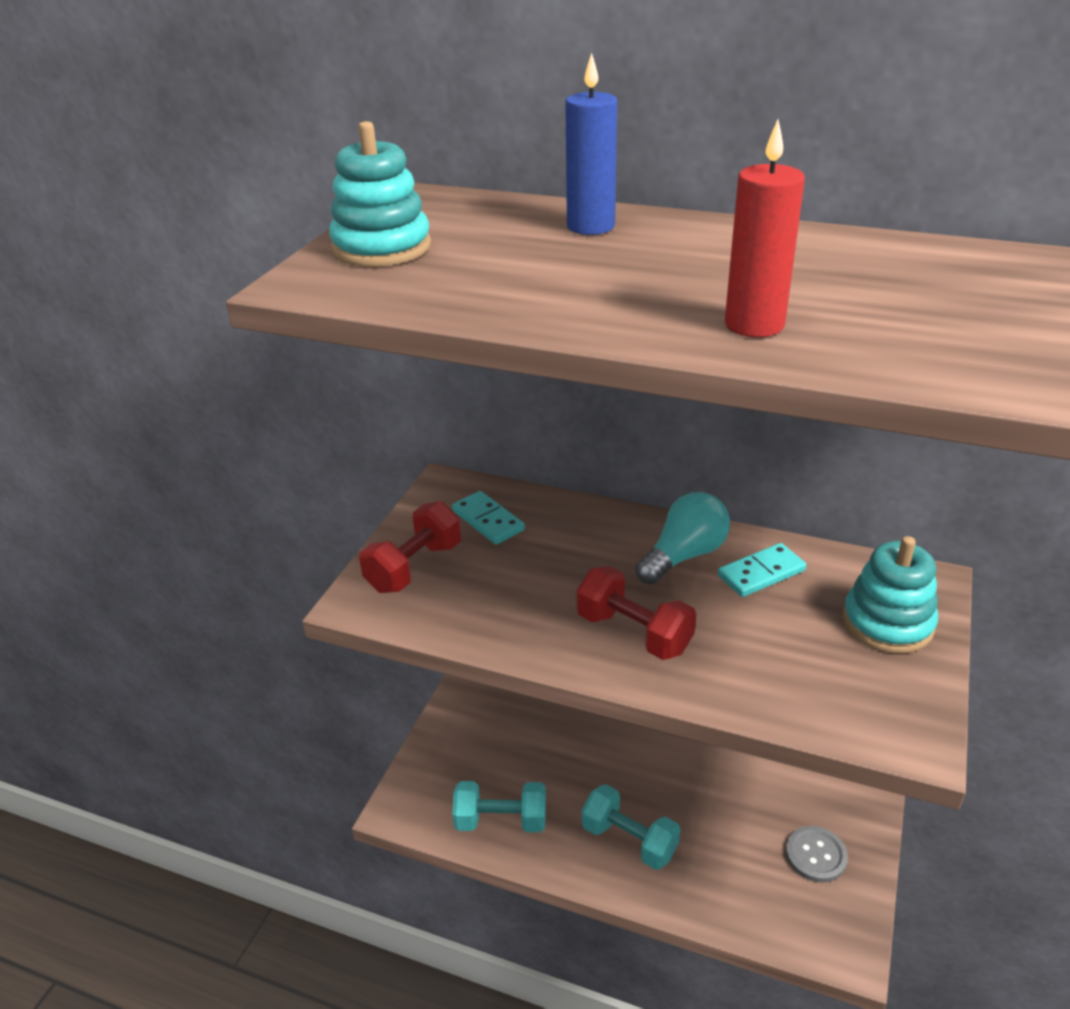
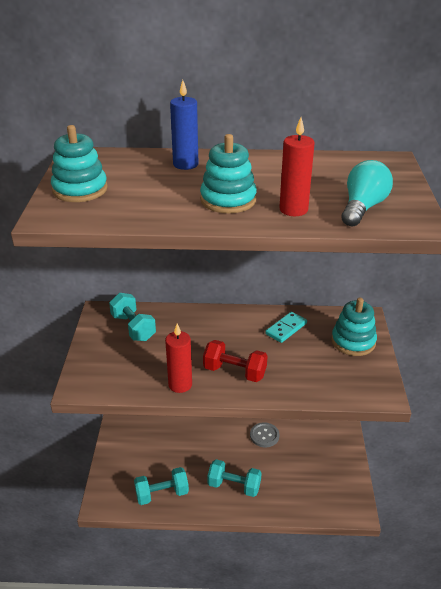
camera: 20 degrees left, 0 degrees up
(414, 567) = (103, 361): red dumbbell -> none
(488, 520) = (133, 327): turquoise domino -> turquoise dumbbell
(527, 635) = (180, 384): none -> red candle
(633, 293) = (228, 200): none -> turquoise stacking toy
(684, 555) = (245, 327): turquoise light bulb -> turquoise light bulb (362, 208)
(816, 855) = (328, 469): grey button -> grey button (264, 435)

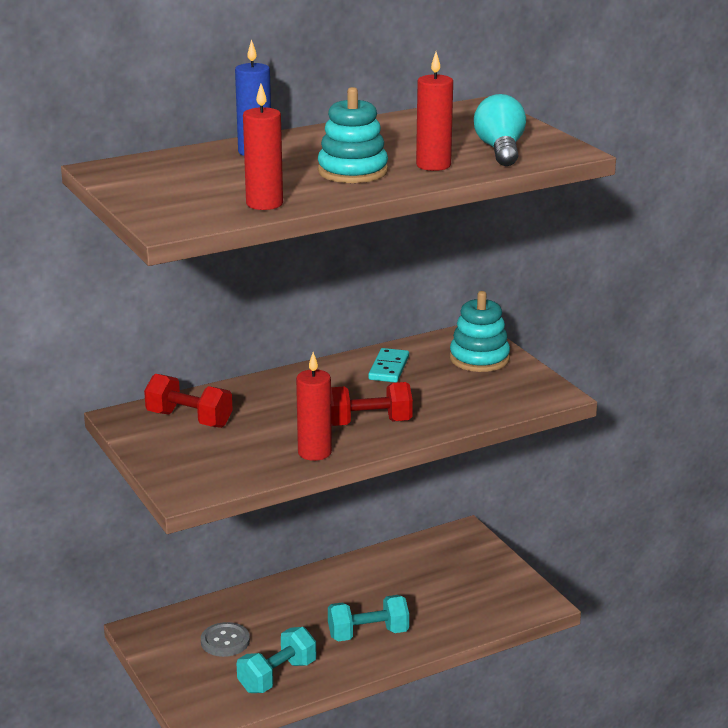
camera: 30 degrees left, 10 degrees down
(80, 189) = (165, 197): turquoise stacking toy -> none
(131, 214) = (264, 204): none -> red candle
(133, 327) = (189, 419): turquoise dumbbell -> red dumbbell
(264, 435) = (363, 570): grey button -> grey button (225, 641)

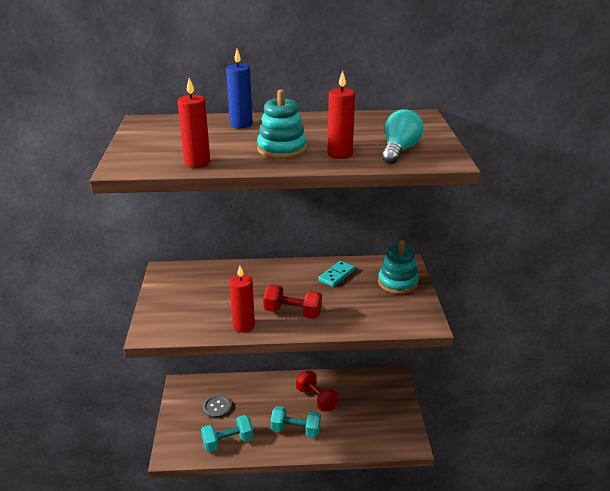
camera: 25 degrees right, 5 degrees up
(189, 419) = (196, 281): red dumbbell -> red dumbbell (316, 399)

